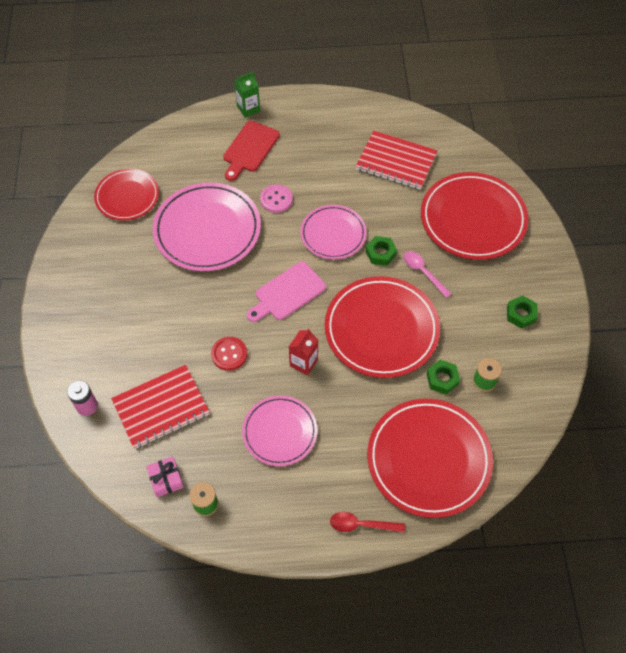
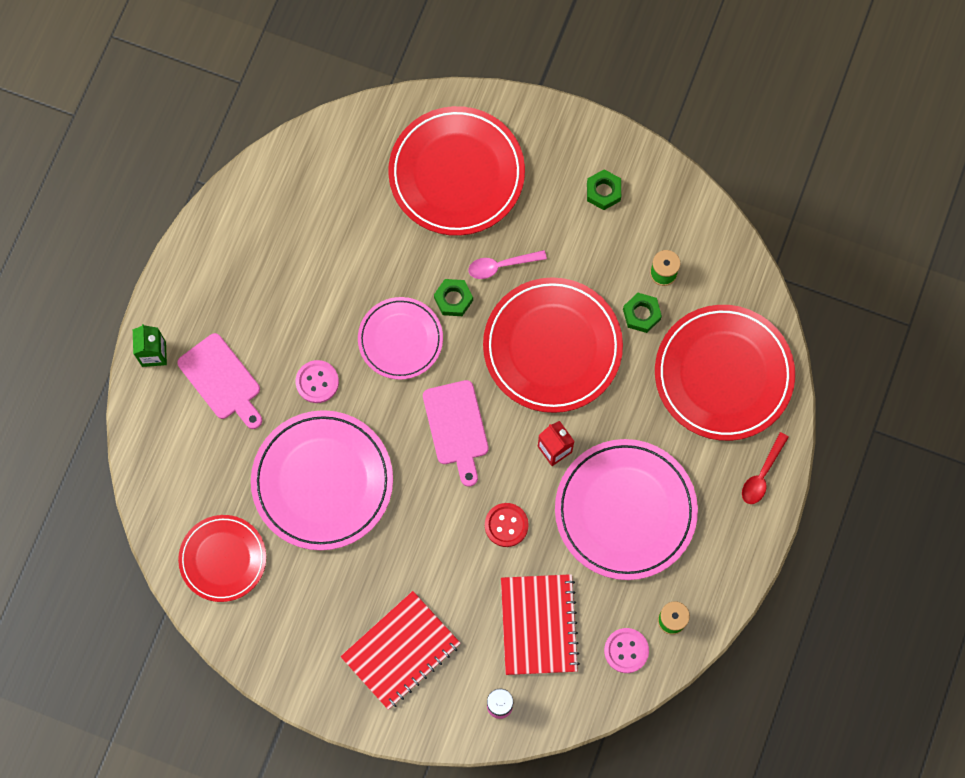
camera: 65 degrees left, 15 degrees up
(166, 479) = (626, 650): pink gift -> pink button
(250, 149) = (222, 380): red cutting board -> pink cutting board
(280, 432) = (625, 510): pink plate -> pink plate, size x1.63
(396, 162) = (331, 216): red notebook -> red notebook (401, 651)

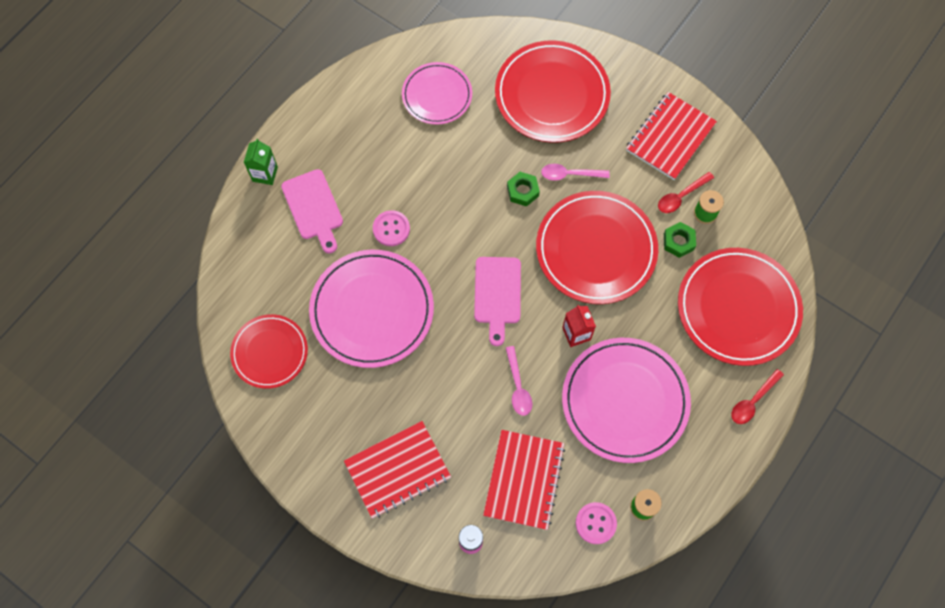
camera: 15 degrees right, 5 degrees down
(400, 339) = (470, 212): pink plate -> pink plate (437, 95)
(506, 525) = (518, 386): red button -> pink spoon
(603, 192) = (670, 137): green nut -> red notebook
(632, 260) = (681, 196): none -> red spoon

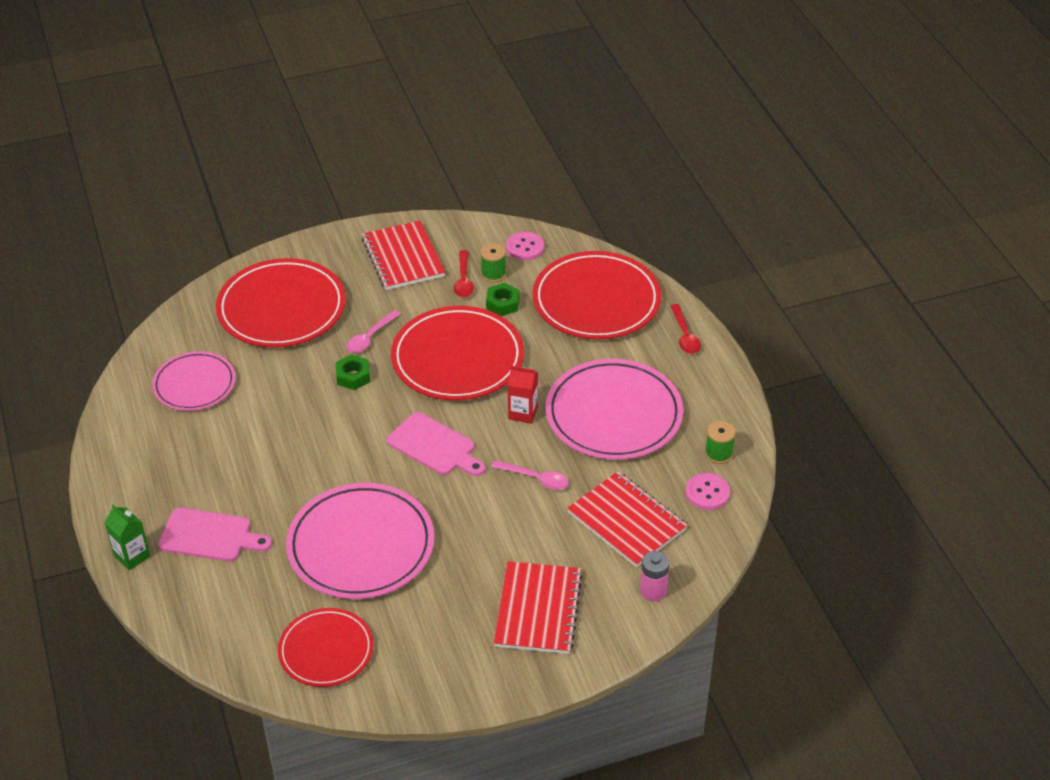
camera: 55 degrees left, 25 degrees down
(391, 229) = (293, 488): pink button -> pink button (525, 247)

